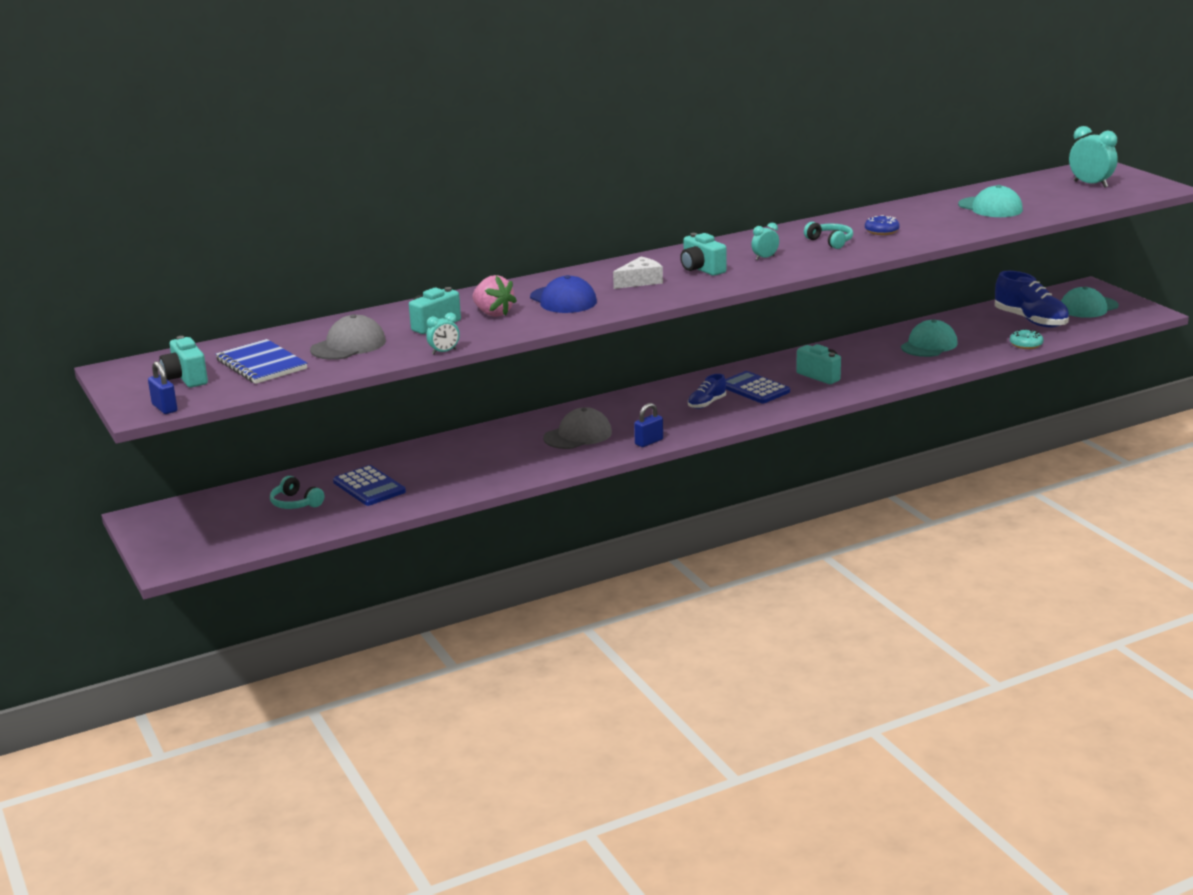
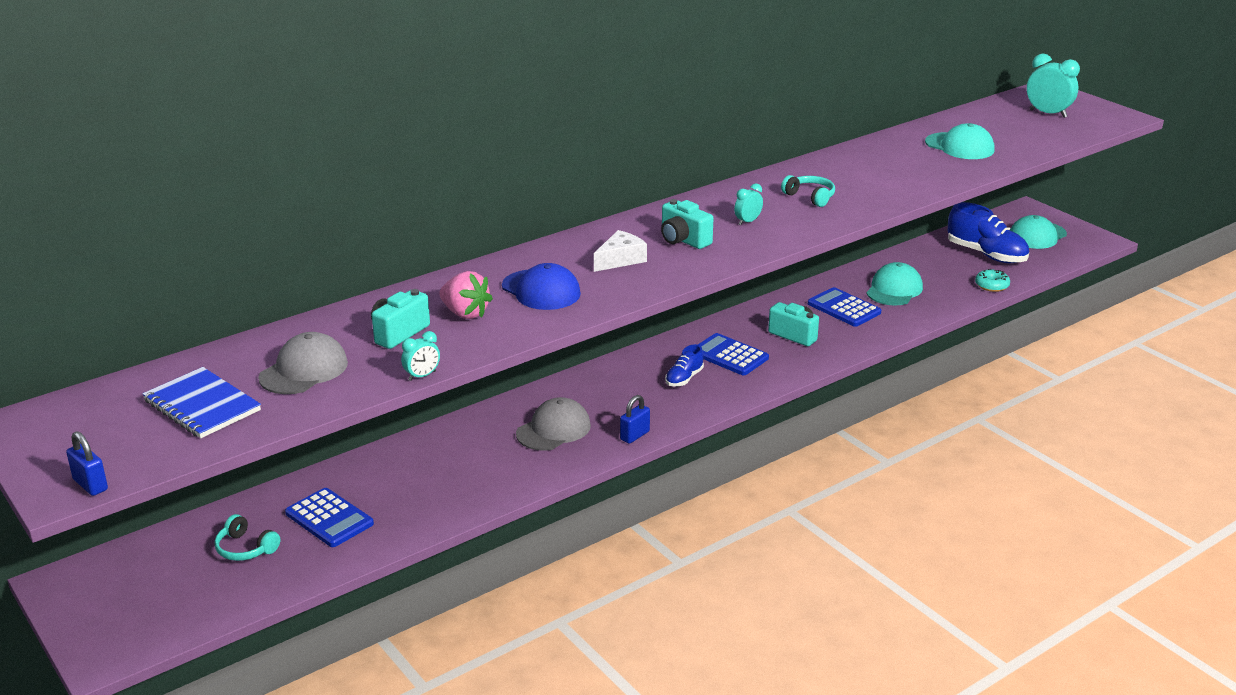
camera: 10 degrees left, 5 degrees up
(186, 378) = (110, 433): turquoise camera -> none
(875, 357) = (844, 308): none -> blue calculator
(881, 231) = (859, 181): blue donut -> none

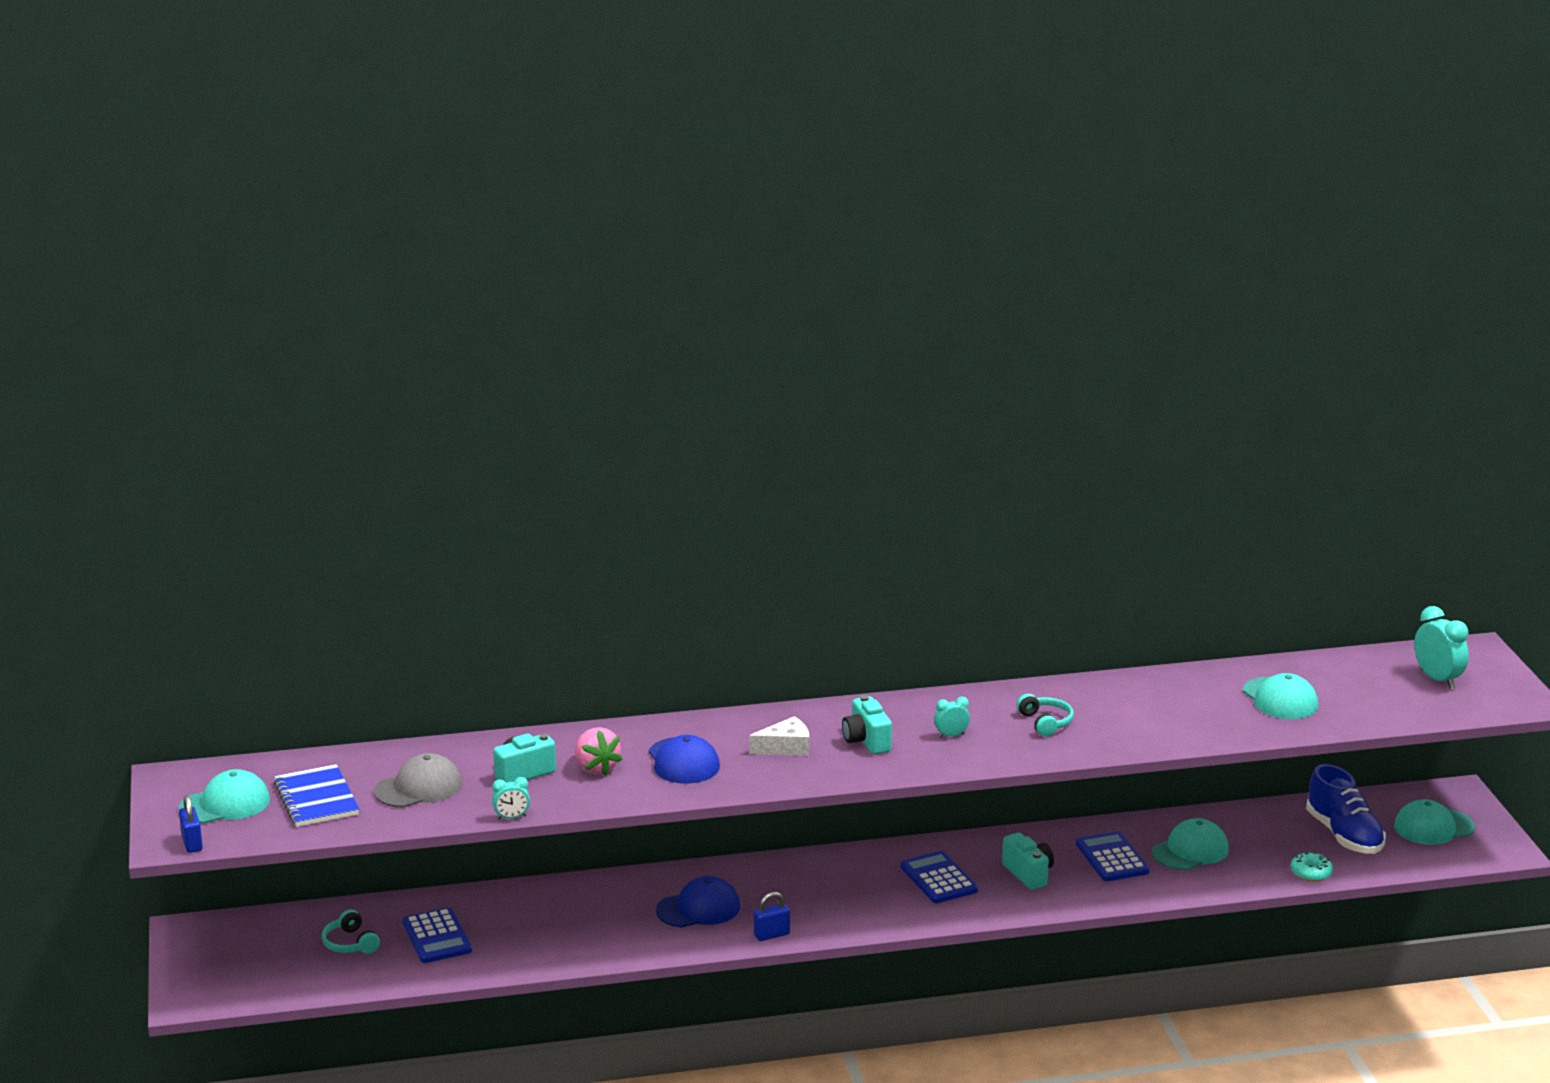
camera: 25 degrees right, 5 degrees down
(102, 434) = (225, 804): none -> turquoise cap
(553, 429) = (698, 908): grey cap -> blue cap
(684, 378) = (870, 891): blue shoe -> none

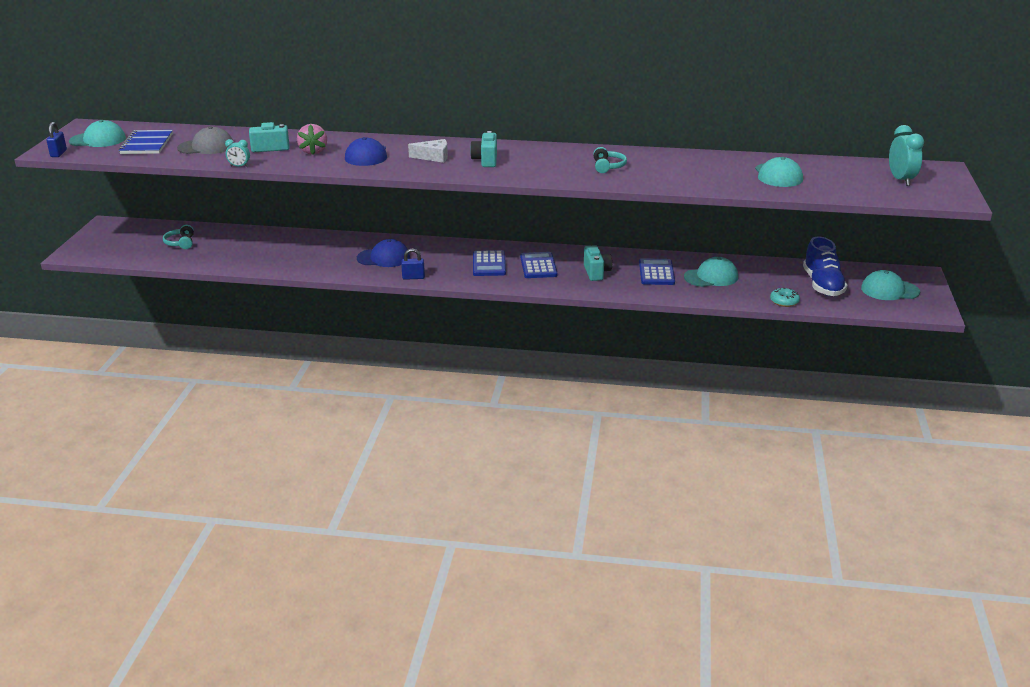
camera: 20 degrees right, 5 degrees up
(437, 937) = (228, 247): blue calculator -> blue calculator (489, 264)
(951, 736) = (541, 165): turquoise clock -> none

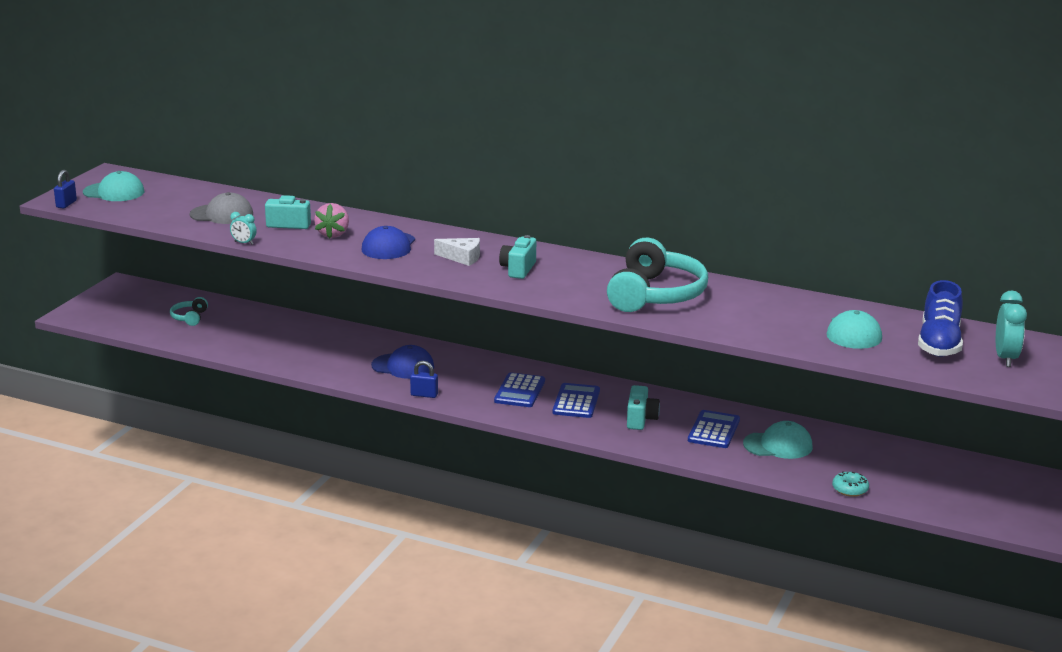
camera: 15 degrees right, 5 degrees down
(147, 144) = (162, 203): blue notebook -> none
(608, 166) = (655, 295): turquoise headphones -> turquoise headphones, size x2.31
(822, 285) = (913, 476): blue shoe -> blue shoe (939, 343)
(889, 290) = (996, 495): turquoise cap -> none

